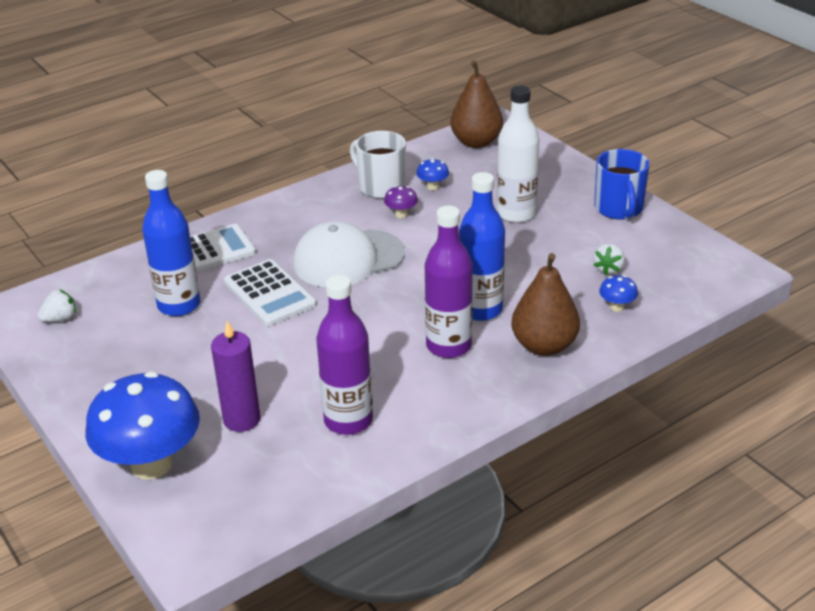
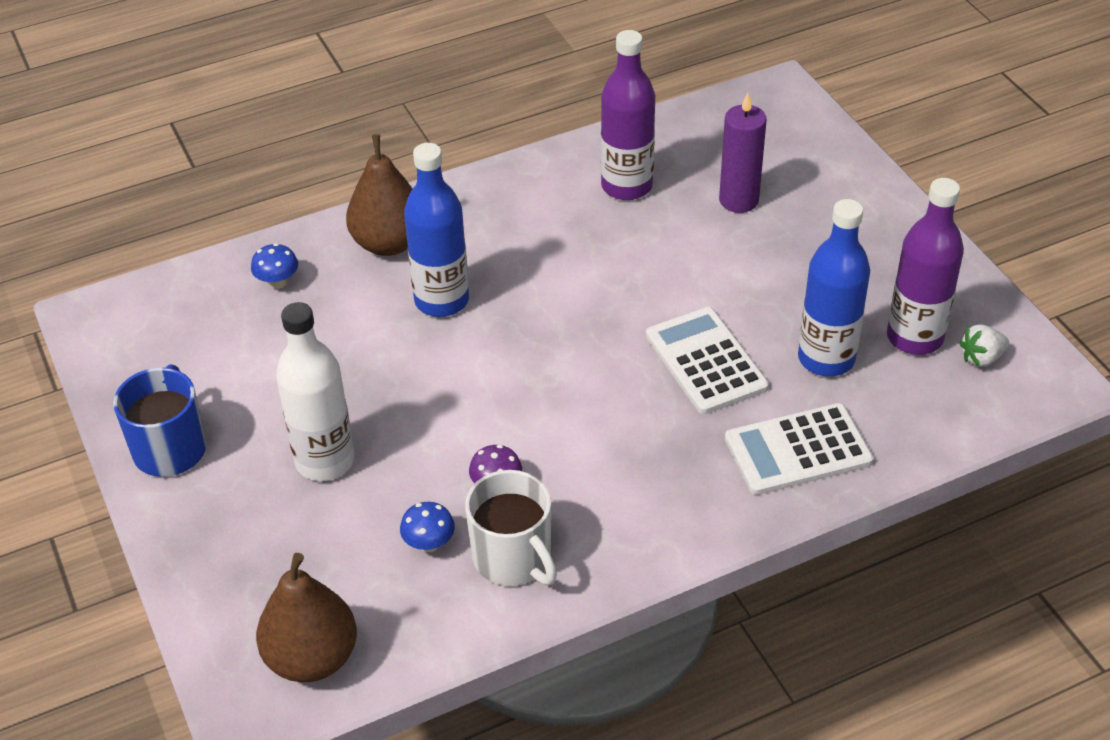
camera: 170 degrees left, 10 degrees up
(151, 464) = (828, 167): blue mushroom -> none
(348, 259) = (592, 407): white cap -> none
(448, 346) = (497, 257): purple bottle -> purple bottle (914, 337)
(608, 269) = (252, 340): white strawberry -> none

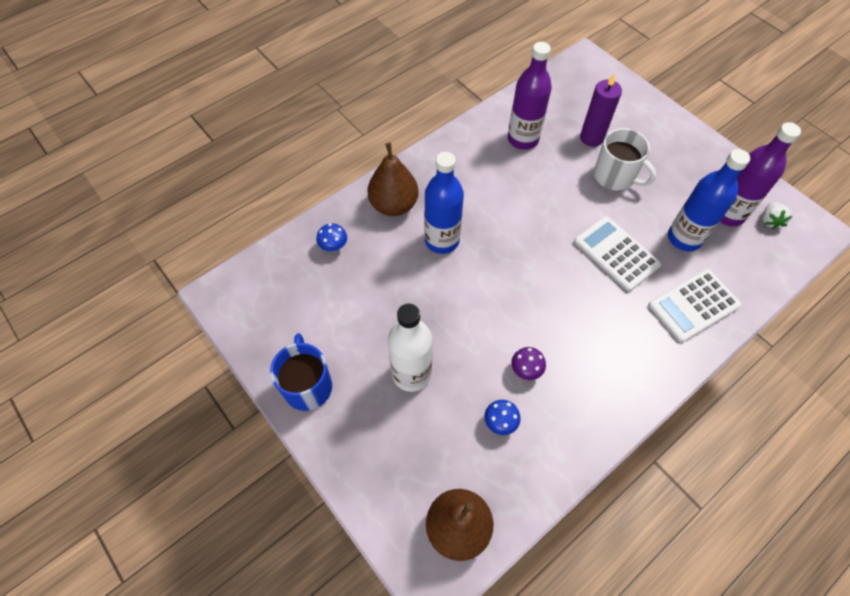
camera: 15 degrees left, 15 degrees up
(513, 558) = (556, 421): white mug -> white mug (615, 176)
(981, 358) = (769, 221): white strawberry -> white strawberry turned 45 degrees counterclockwise

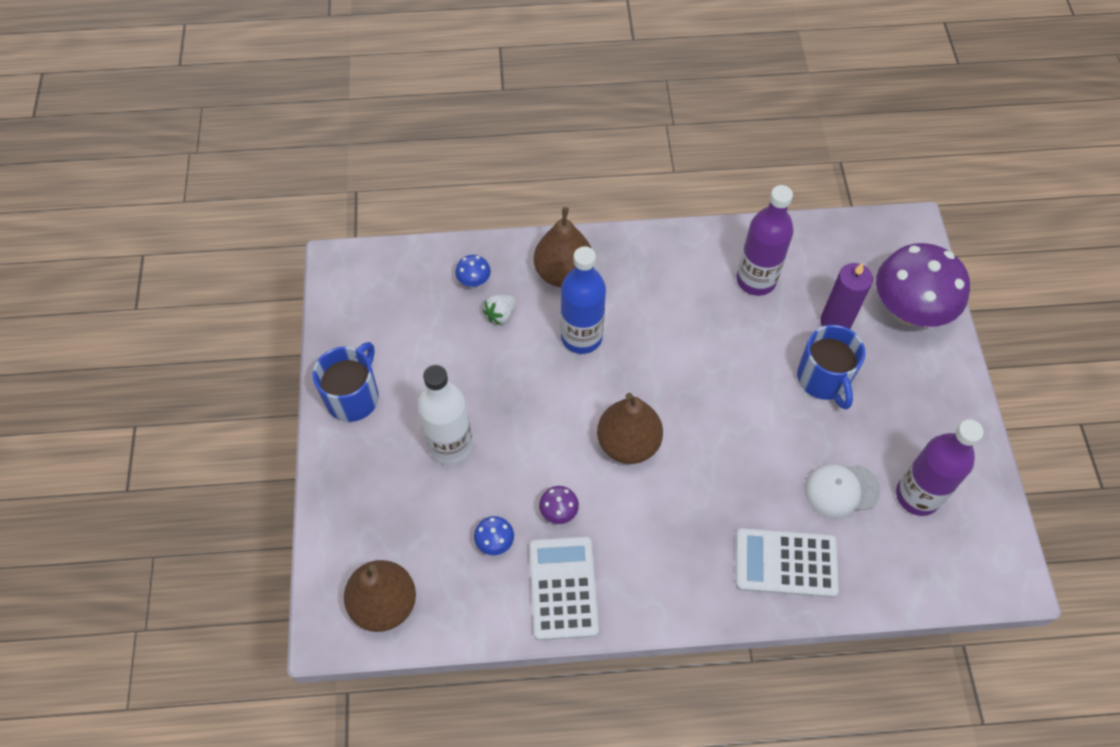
camera: 35 degrees right, 0 degrees up
(532, 292) = (628, 443): none -> brown pear
(615, 176) = (823, 379): white mug -> blue mug
(616, 253) = (750, 460): white calculator -> white calculator (563, 588)
(626, 107) = (908, 311): none -> purple mushroom
(684, 238) = (841, 490): blue bottle -> white cap
(769, 221) = (961, 533): white strawberry -> white strawberry (501, 315)

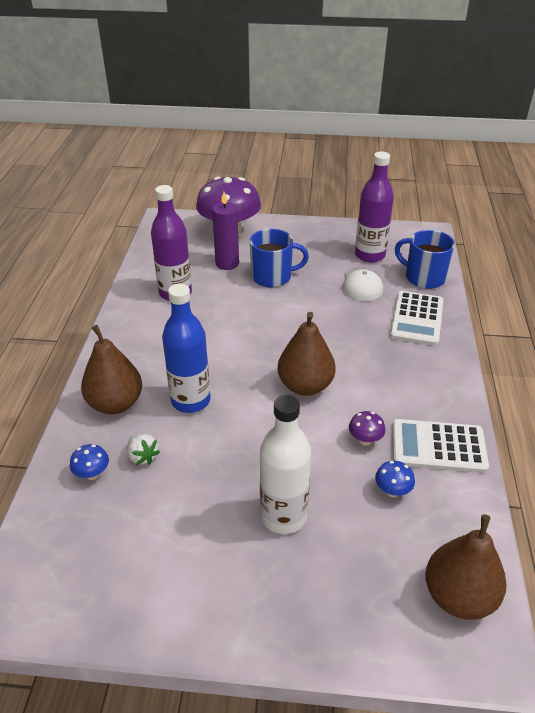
camera: 80 degrees left, 20 degrees down
(353, 397) = (200, 607): blue mug -> blue mug (423, 277)

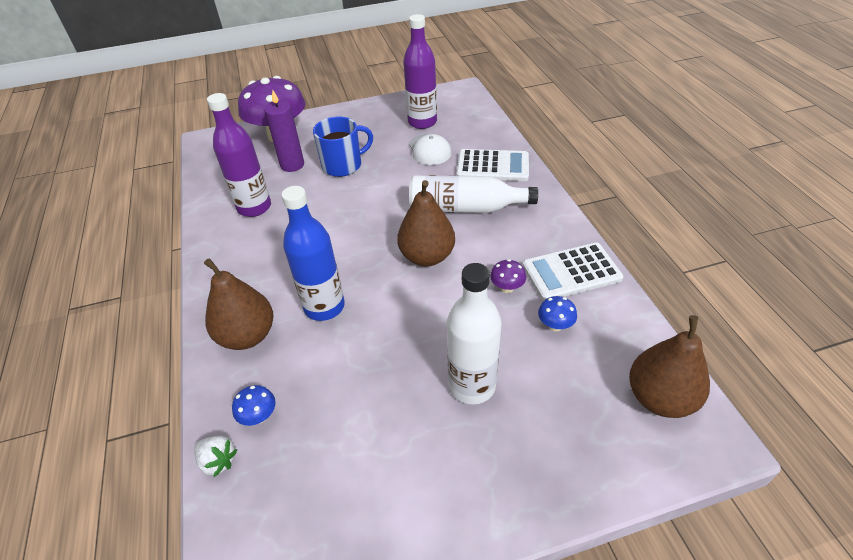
camera: 20 degrees left, 5 degrees up
(143, 456) = (304, 379): white strawberry -> white strawberry (218, 461)
(366, 352) = (465, 208): none -> white bottle
(416, 319) = (493, 166): white calculator -> white calculator turned 75 degrees counterclockwise
(423, 277) = (479, 129): blue mug -> none

